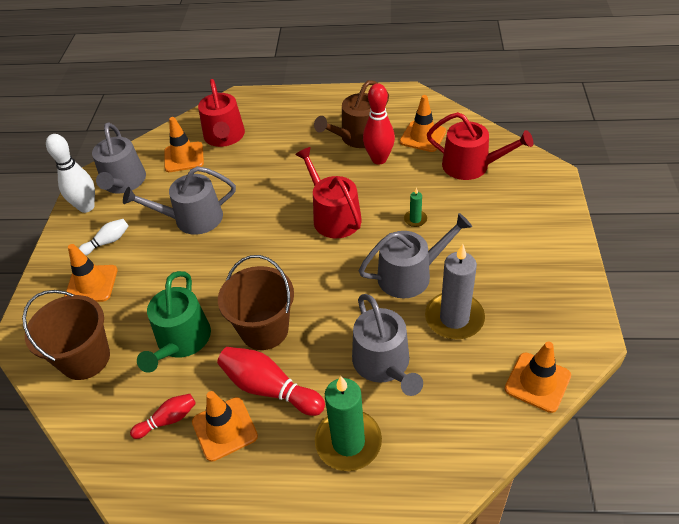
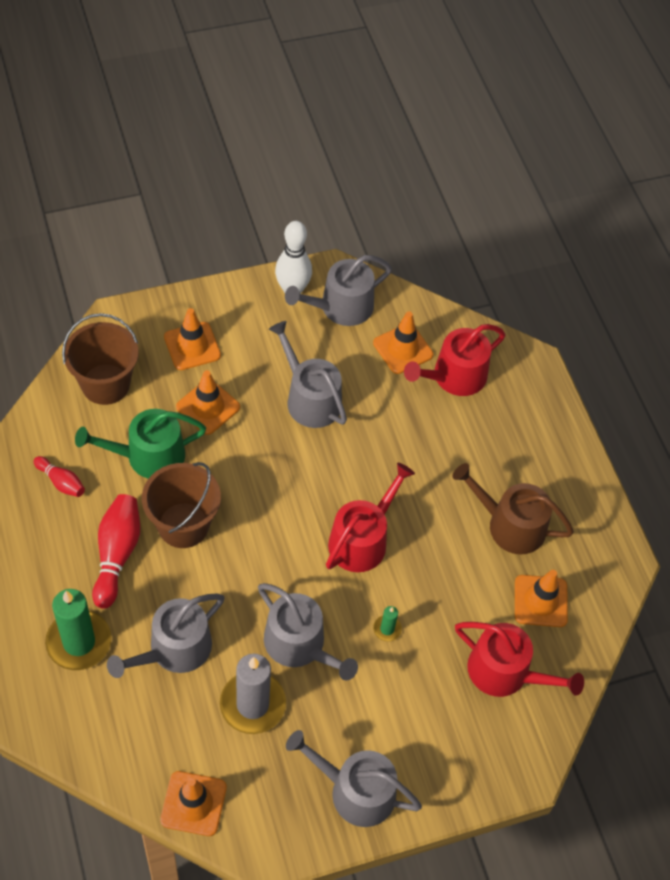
camera: 60 degrees right, 10 degrees up
(107, 242) = (250, 334): white bowling pin -> none
(224, 429) = (64, 532): orange traffic cone -> orange traffic cone (208, 407)
(379, 159) = (477, 561): red bowling pin -> none
(471, 166) = (505, 672): red watering can -> red watering can turned 60 degrees counterclockwise
(547, 269) = (355, 791): none -> grey watering can

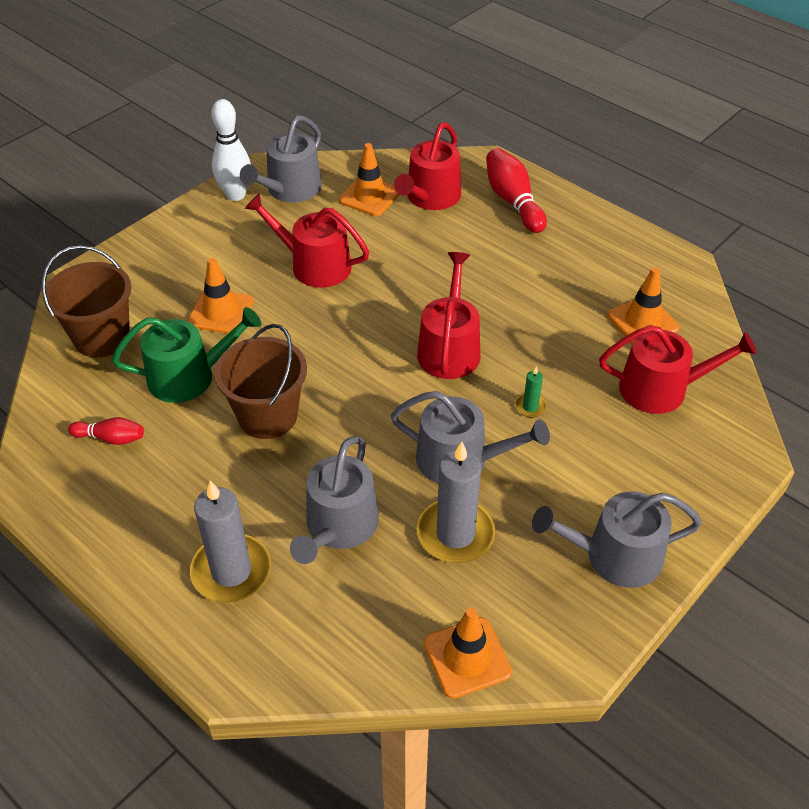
camera: 25 degrees left, 10 degrees down
(79, 642) = (231, 571): green candle -> grey candle
(117, 554) = (216, 472): red bowling pin -> red bowling pin (513, 201)
(148, 456) = (189, 376): green watering can -> green watering can turned 150 degrees counterclockwise
(192, 346) = (170, 272): orange traffic cone -> none
(309, 398) = (314, 265): grey watering can -> red watering can
(510, 525) = (568, 279): brown watering can -> none

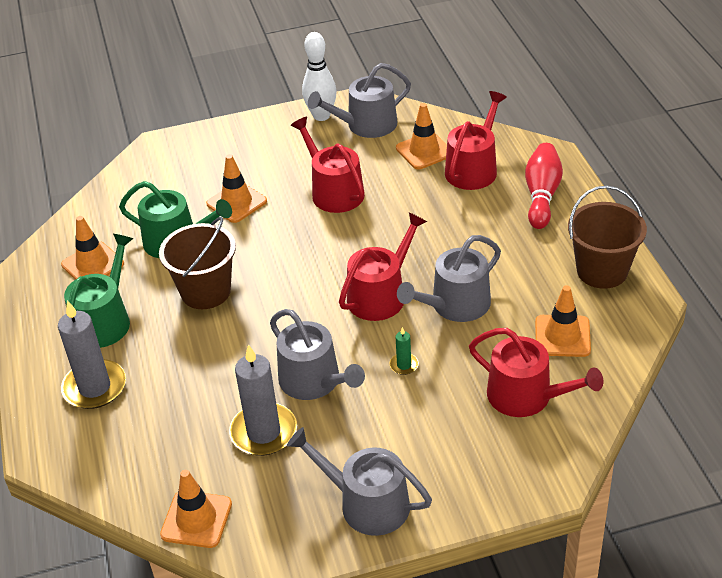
camera: 35 degrees right, 5 degrees down
(102, 337) = (142, 191): brown bucket -> brown bucket (602, 271)
(111, 438) = (93, 264): red bowling pin -> orange traffic cone
(179, 493) = (104, 320): none -> green watering can
(339, 527) = (188, 390): grey watering can -> grey watering can (455, 305)
(430, 197) = (473, 168): red watering can -> red watering can turned 150 degrees clockwise

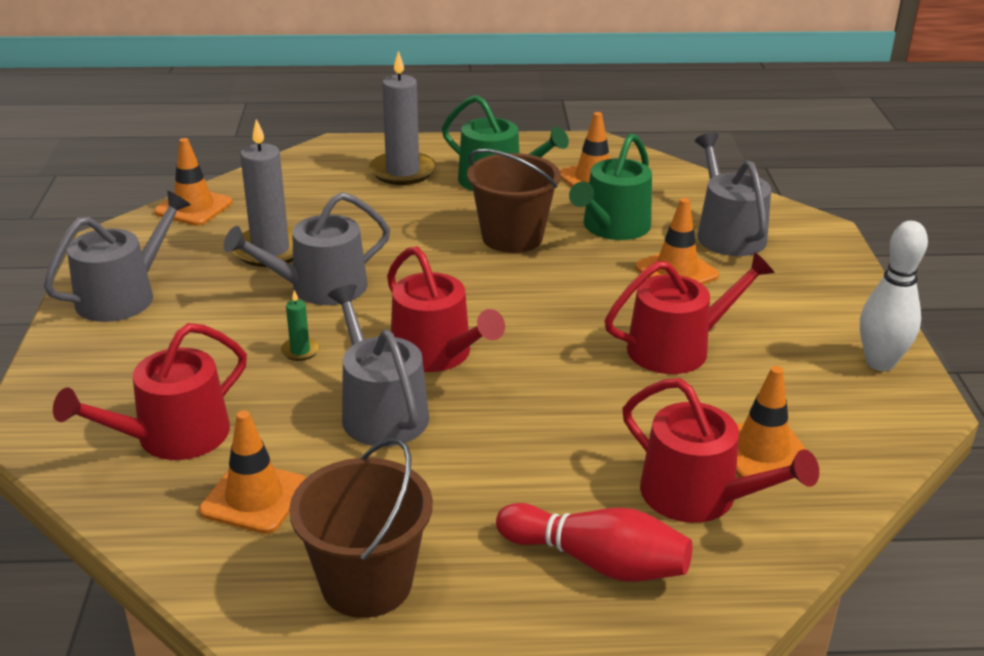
camera: 100 degrees right, 10 degrees down
(366, 125) = (848, 402): grey watering can -> grey watering can (727, 233)

